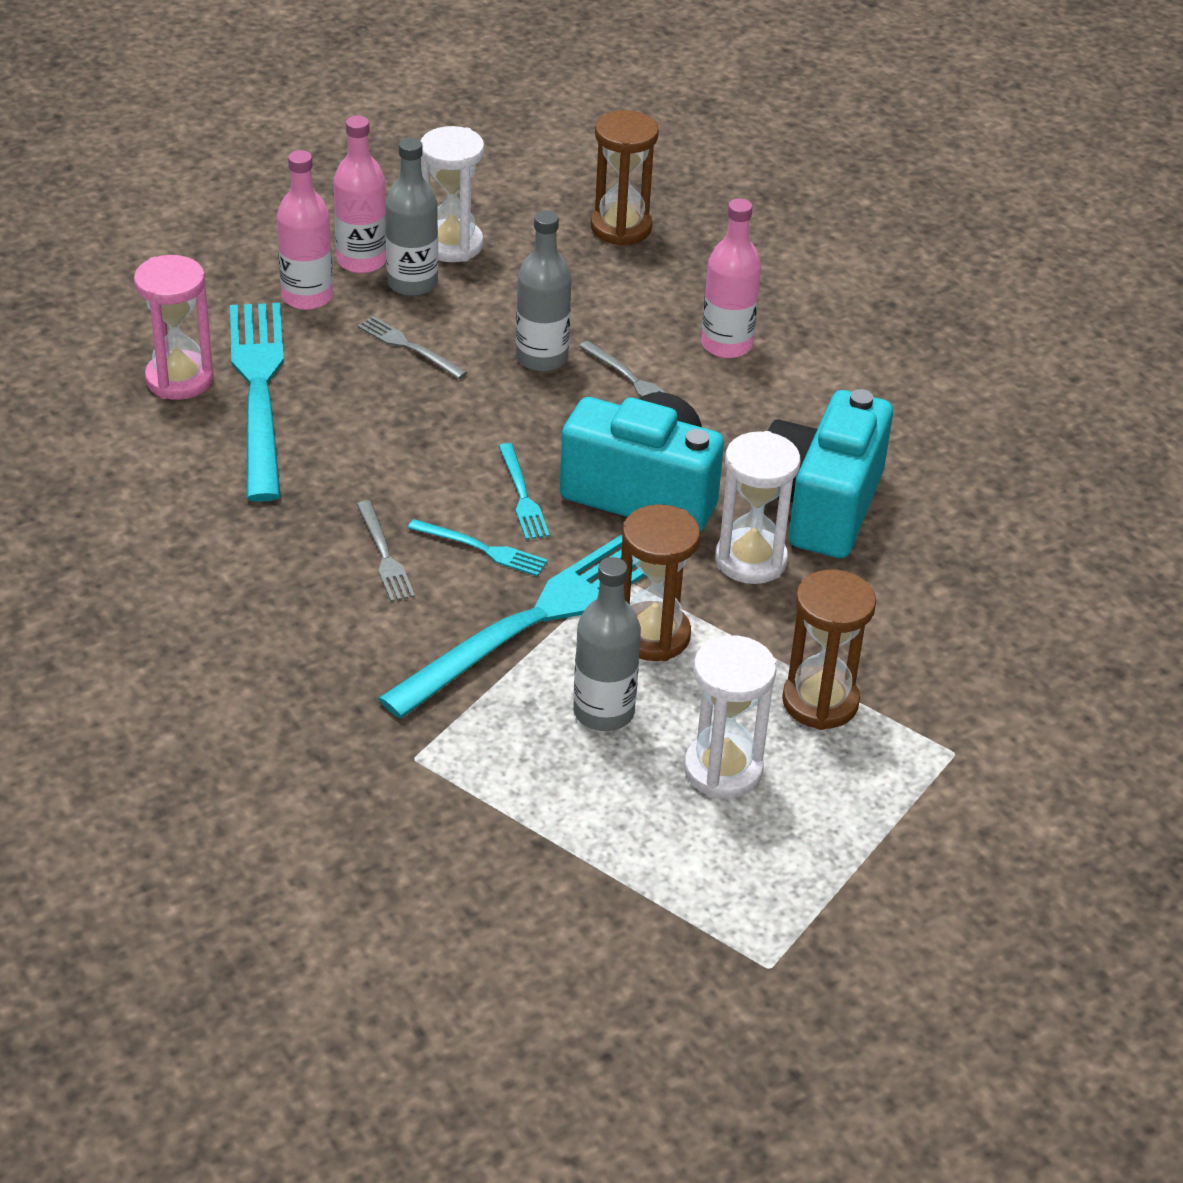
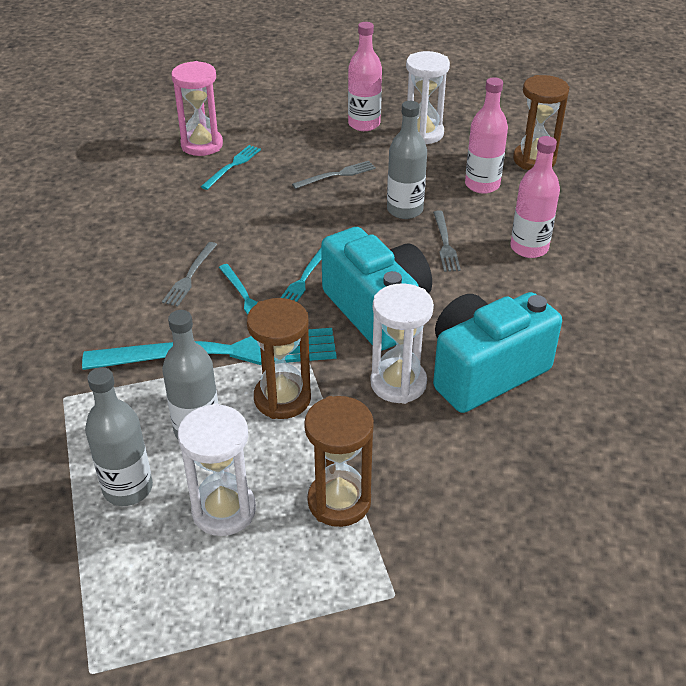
camera: 40 degrees right, 0 degrees up
(259, 391) = (232, 166): turquoise fork -> turquoise fork, size x0.44
(307, 297) = (314, 131): pink bottle -> pink bottle (482, 185)
(409, 347) = (337, 175): grey fork -> grey fork turned 75 degrees clockwise
(412, 283) = (377, 145): grey bottle -> grey bottle (128, 488)

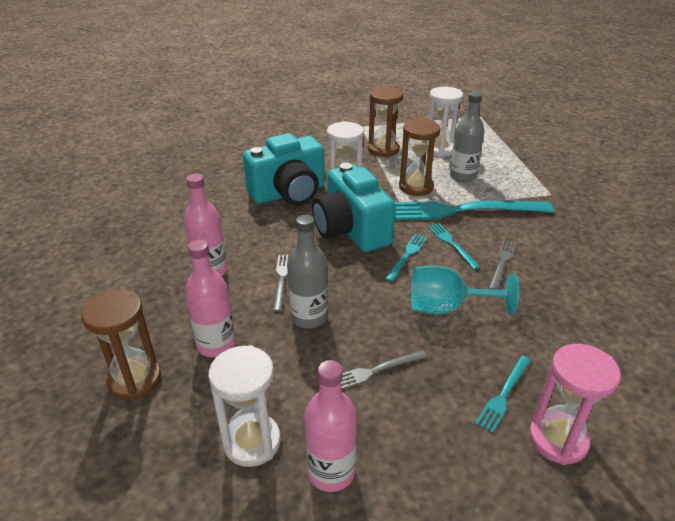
camera: 175 degrees left, 5 degrees down
(128, 488) = (490, 158): grey bottle -> none
(266, 225) = (446, 308): none -> turquoise goblet

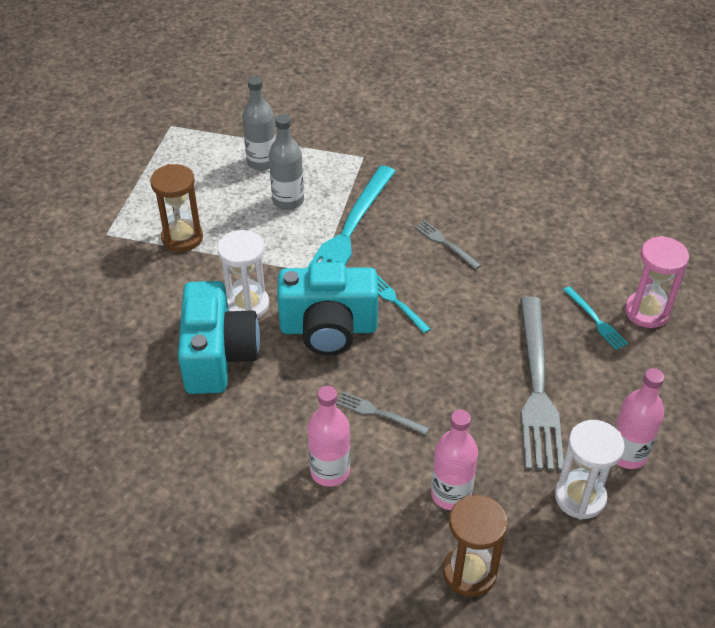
camera: 65 degrees left, 10 degrees up
(309, 317) = (448, 410): grey bottle -> grey bottle (262, 162)
(375, 370) = (537, 387): grey fork -> grey fork, size x2.27
(416, 187) = (282, 245): brown hourglass -> none
(439, 149) = (219, 192): white hourglass -> none
(446, 308) = (484, 308): turquoise goblet -> none
(451, 244) = (398, 263): turquoise fork -> none

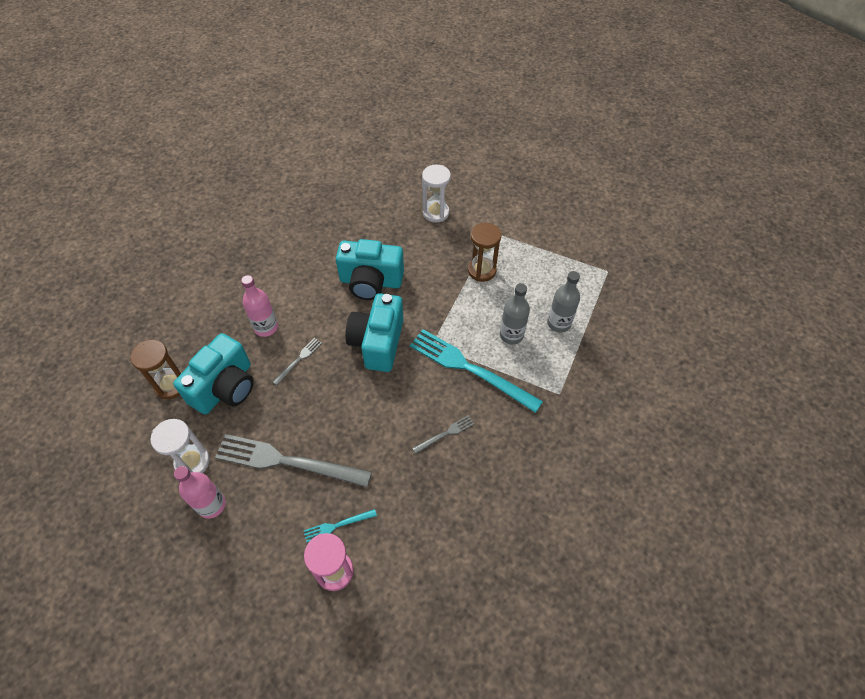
camera: 100 degrees right, 10 degrees up
(247, 305) = (410, 300): white hourglass -> white hourglass (435, 213)
(396, 303) = (391, 388): turquoise fork -> none
(451, 494) = (225, 387): pink bottle -> turquoise camera

